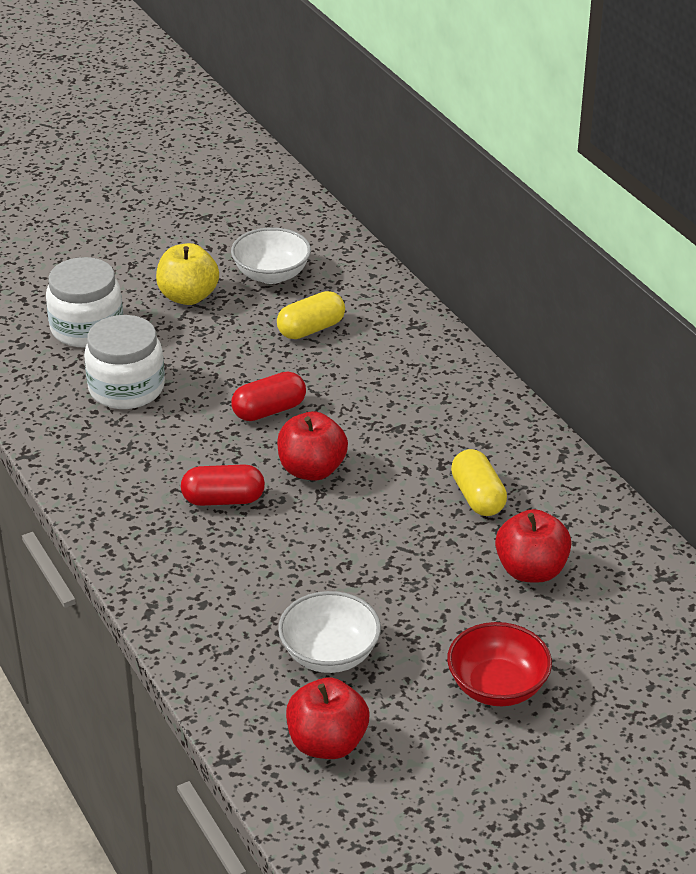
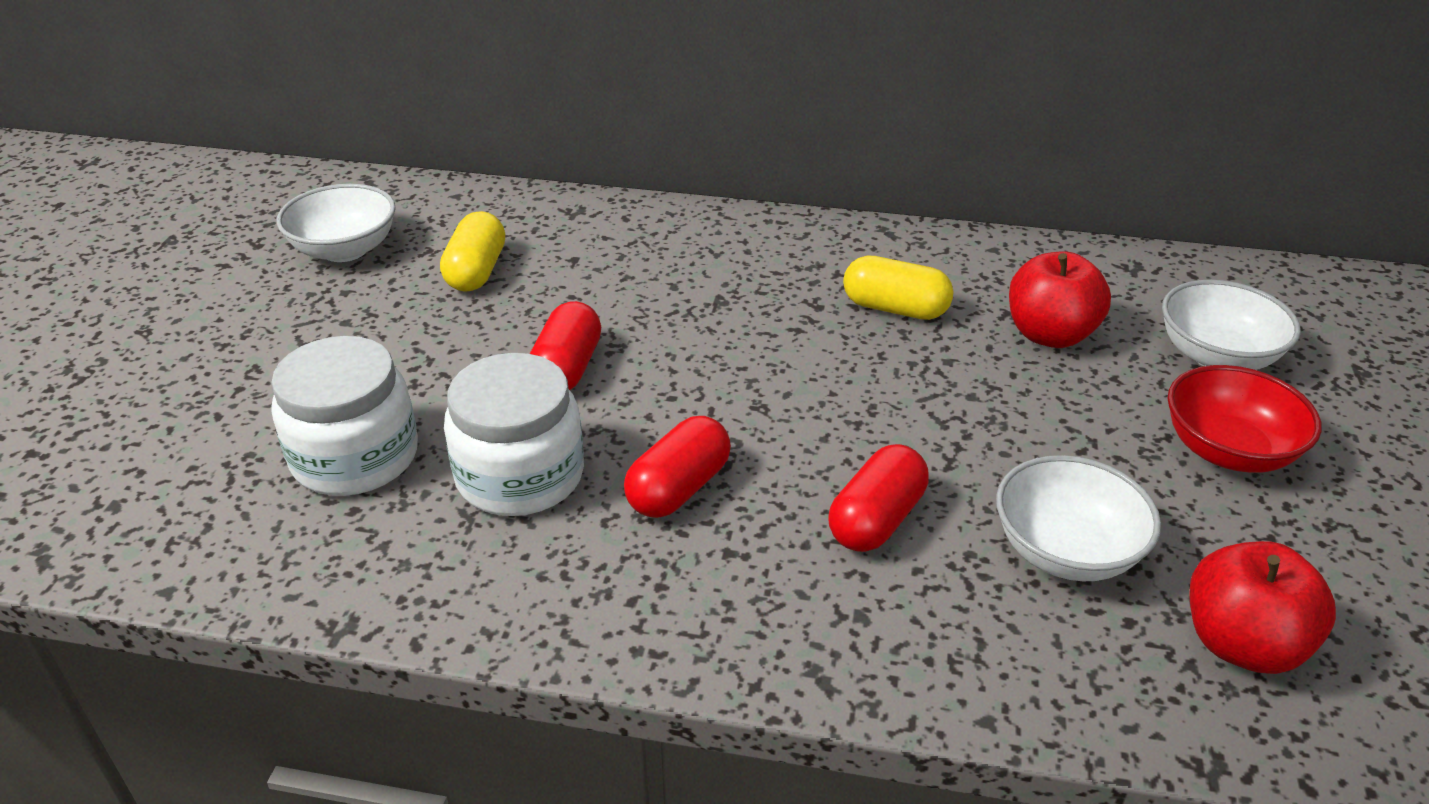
camera: 50 degrees left, 0 degrees up
(87, 328) = (188, 428): white jar -> white jar (520, 476)
(188, 296) = (277, 321): yellow apple -> none
(277, 577) = (876, 519): none -> red capsule
(312, 470) = (712, 392): red apple -> none
(599, 650) = (1216, 356): none -> white bowl

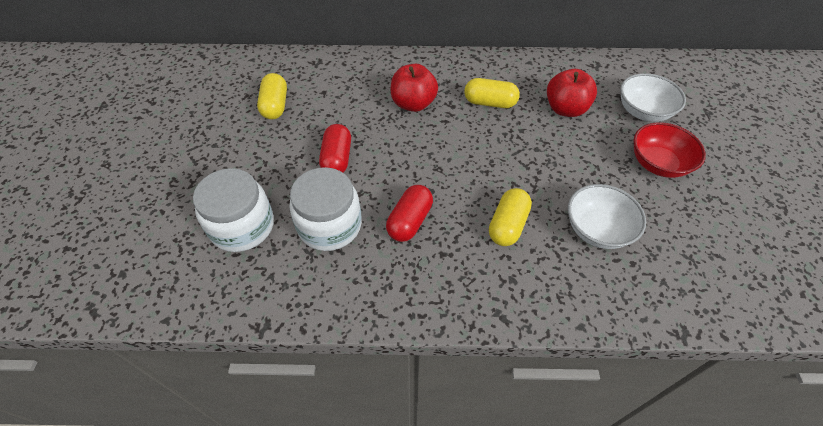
camera: 10 degrees left, 15 degrees up
(345, 250) = (201, 100): white bowl -> none
(876, 519) = (507, 225): red capsule -> yellow capsule
(1242, 644) = (683, 267): red apple -> red apple (413, 104)

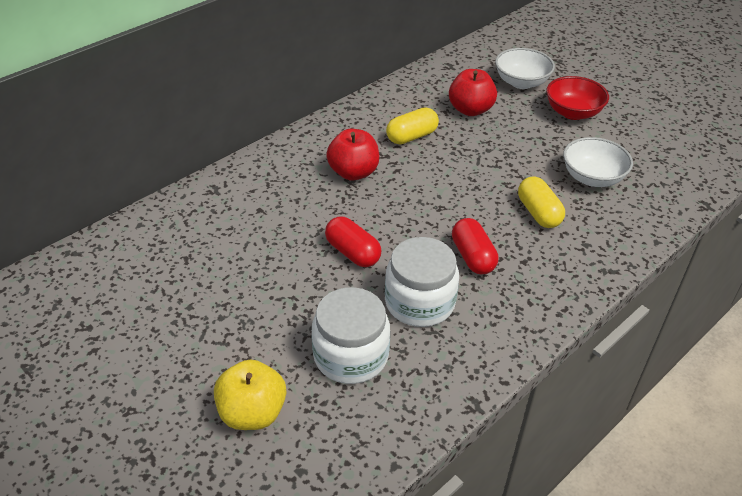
camera: 45 degrees left, 10 degrees down
(149, 216) = (252, 413): none -> yellow apple
(275, 105) = (230, 248): yellow capsule -> none

